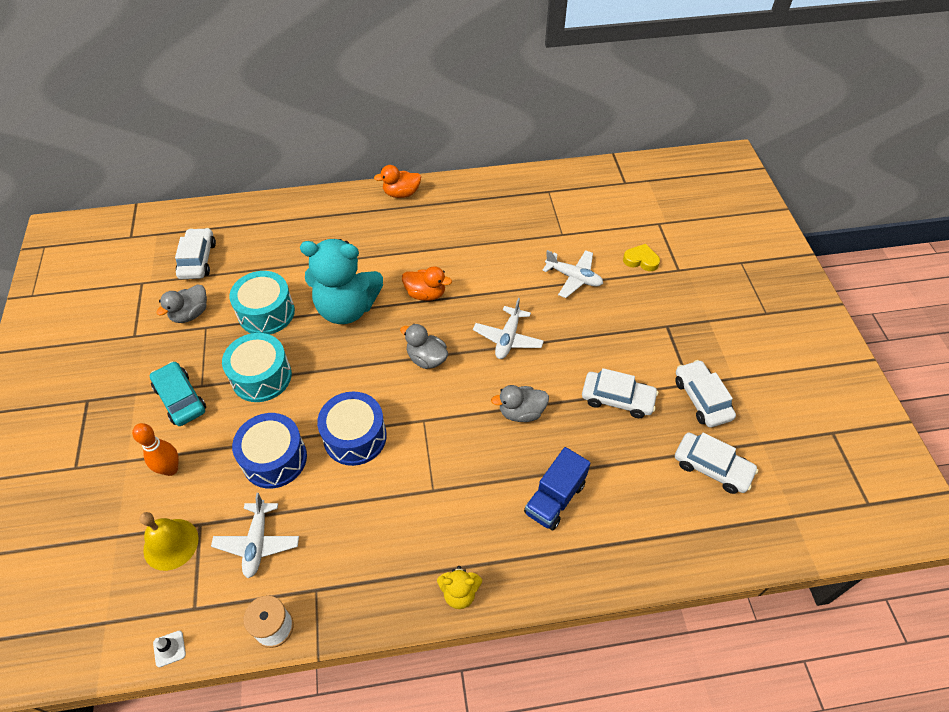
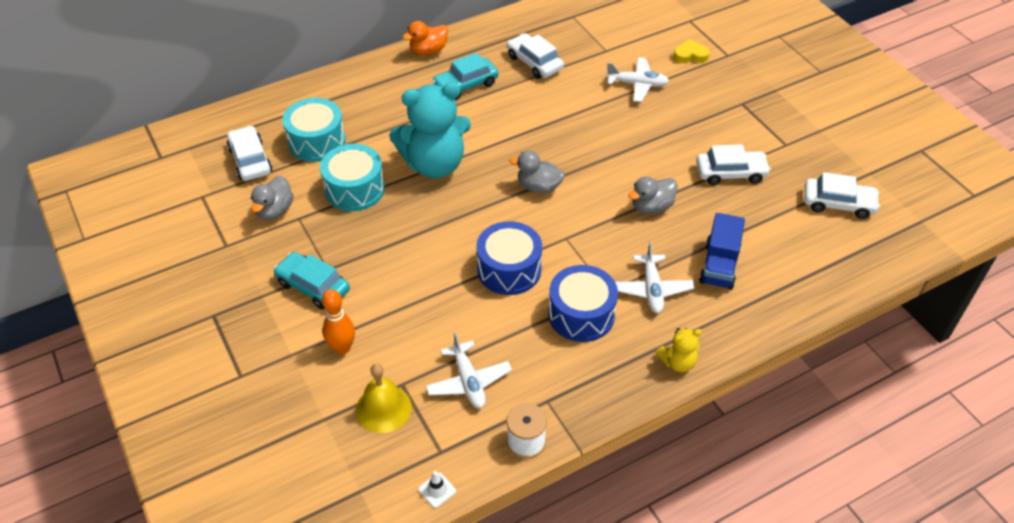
camera: 20 degrees left, 5 degrees down
(261, 376) = (385, 245): turquoise drum -> turquoise drum (317, 141)
(274, 459) = (442, 309): blue drum -> blue drum (581, 314)
(416, 236) = (465, 85): none -> turquoise car
(426, 294) = (505, 132): orange duck -> none
(508, 338) = (605, 150): white plane -> white plane (652, 289)
(702, 399) = (802, 153): white car -> white car (534, 62)

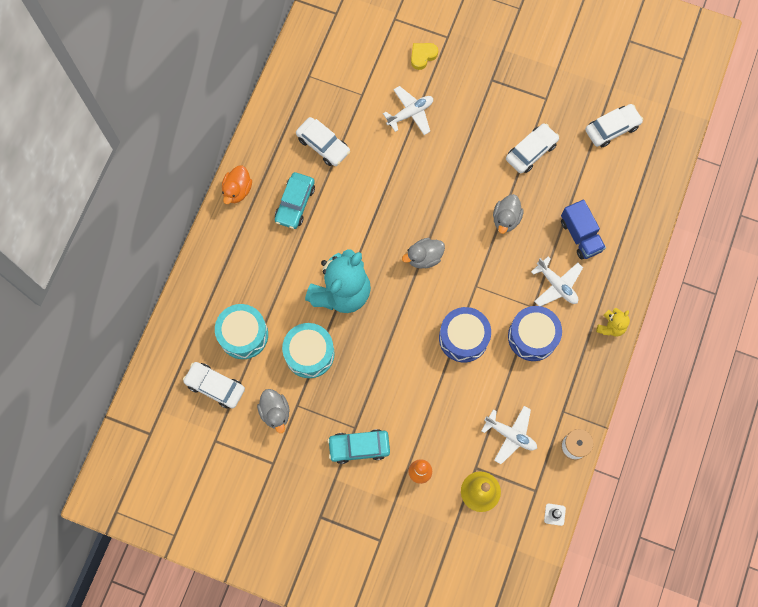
camera: 40 degrees left, 25 degrees up
(534, 62) = (323, 145): white car -> white car turned 150 degrees counterclockwise

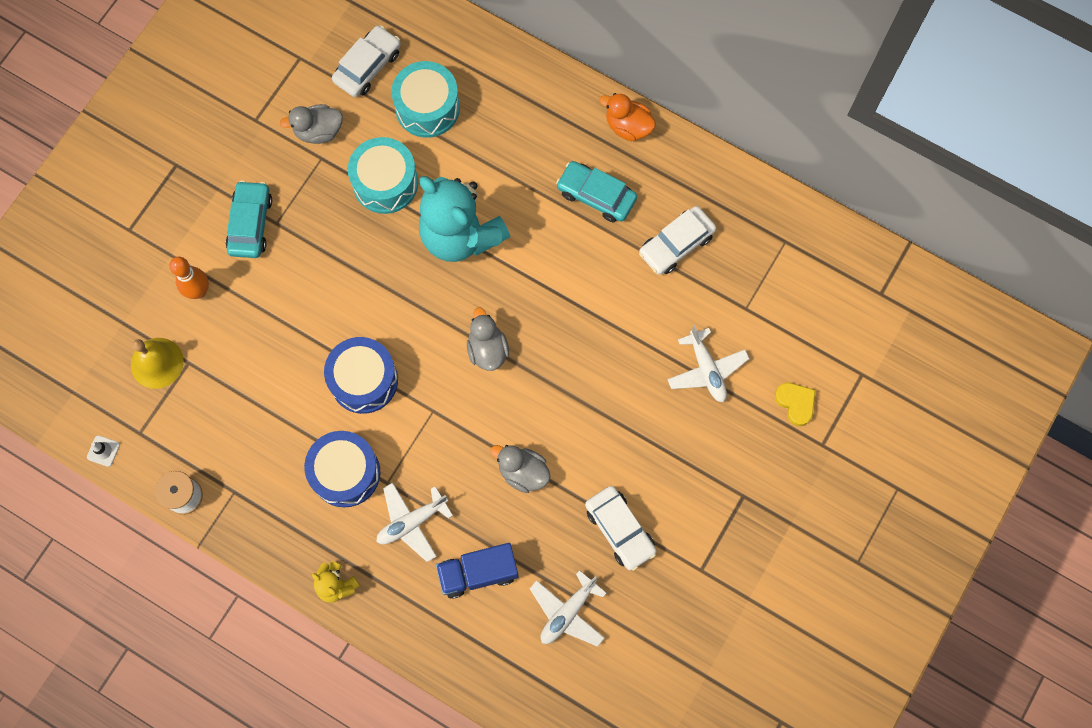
camera: 100 degrees right, 0 degrees up
(510, 435) = (220, 415): white plane -> white plane (568, 612)
(612, 128) = (637, 659): white car -> none

